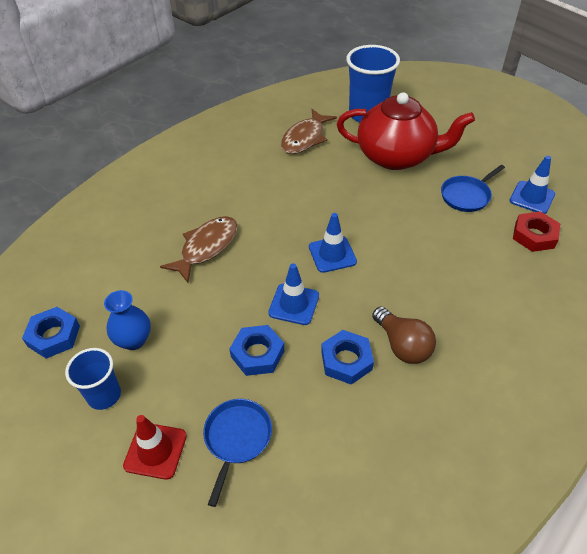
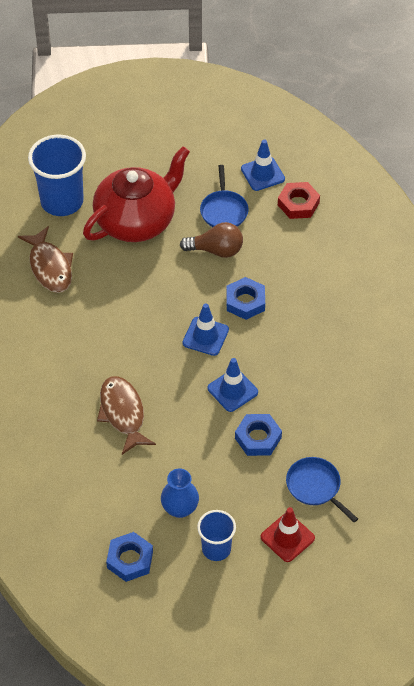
camera: 55 degrees left, 5 degrees up
(346, 360) = (307, 390): blue nut -> blue nut (245, 301)
(402, 345) = (322, 350): brown light bulb -> brown light bulb (216, 250)

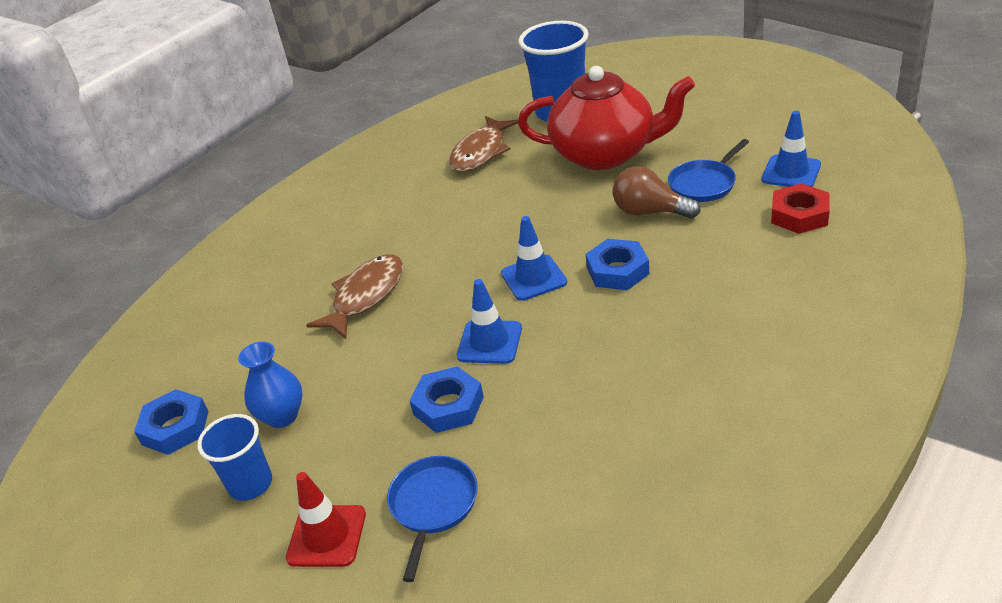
camera: 55 degrees right, 15 degrees down
(216, 250) = (649, 212): brown light bulb -> brown light bulb turned 150 degrees clockwise

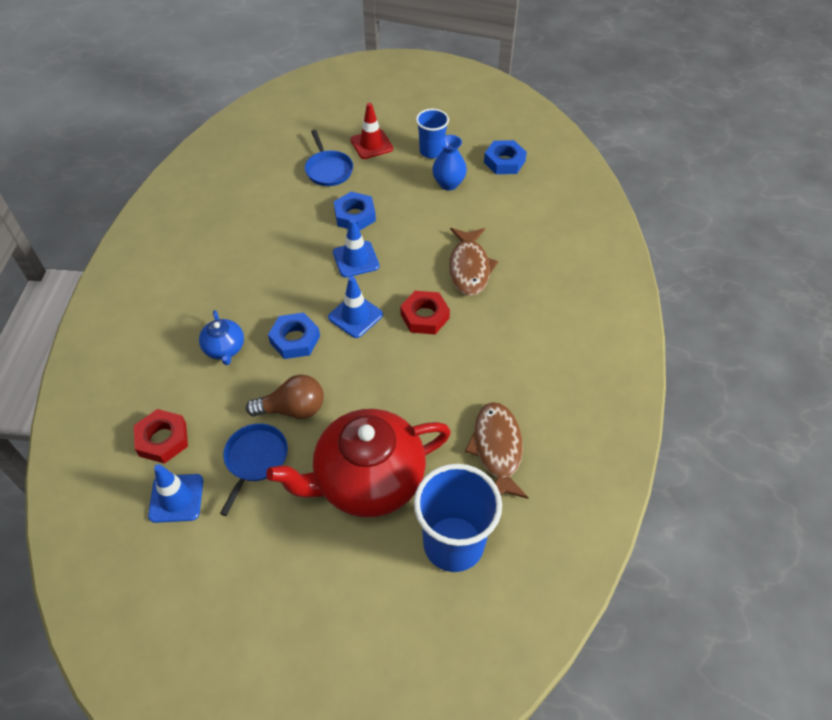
camera: 145 degrees right, 15 degrees up
(458, 260) = (424, 316): none -> red nut
(707, 280) = (225, 349): none -> blue teapot

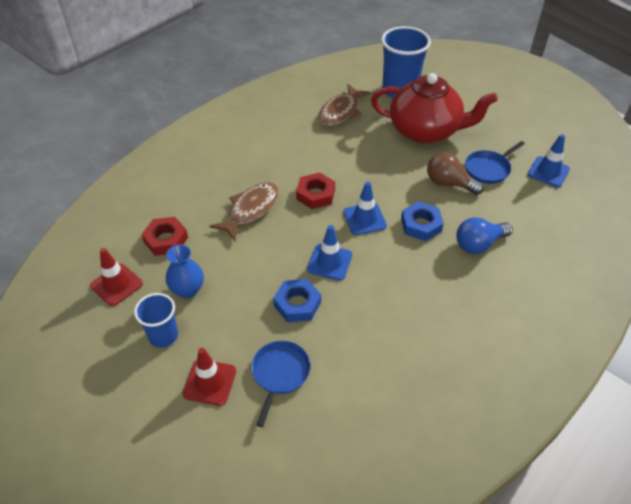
camera: 145 degrees left, 5 degrees down
(163, 439) = (548, 206): red nut -> red nut (166, 240)
(225, 349) = (479, 244): blue teapot -> blue light bulb
(504, 161) = (116, 285): blue nut -> red traffic cone

